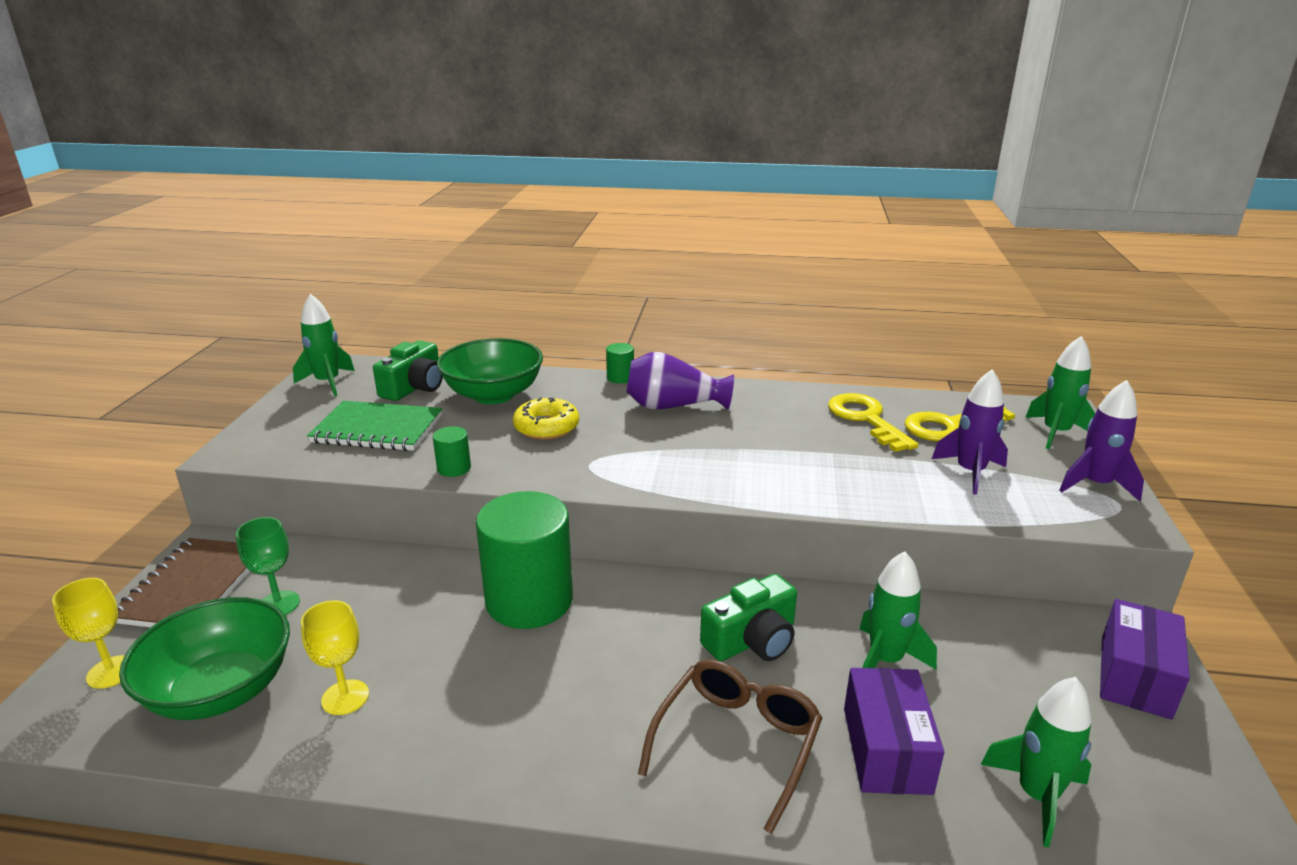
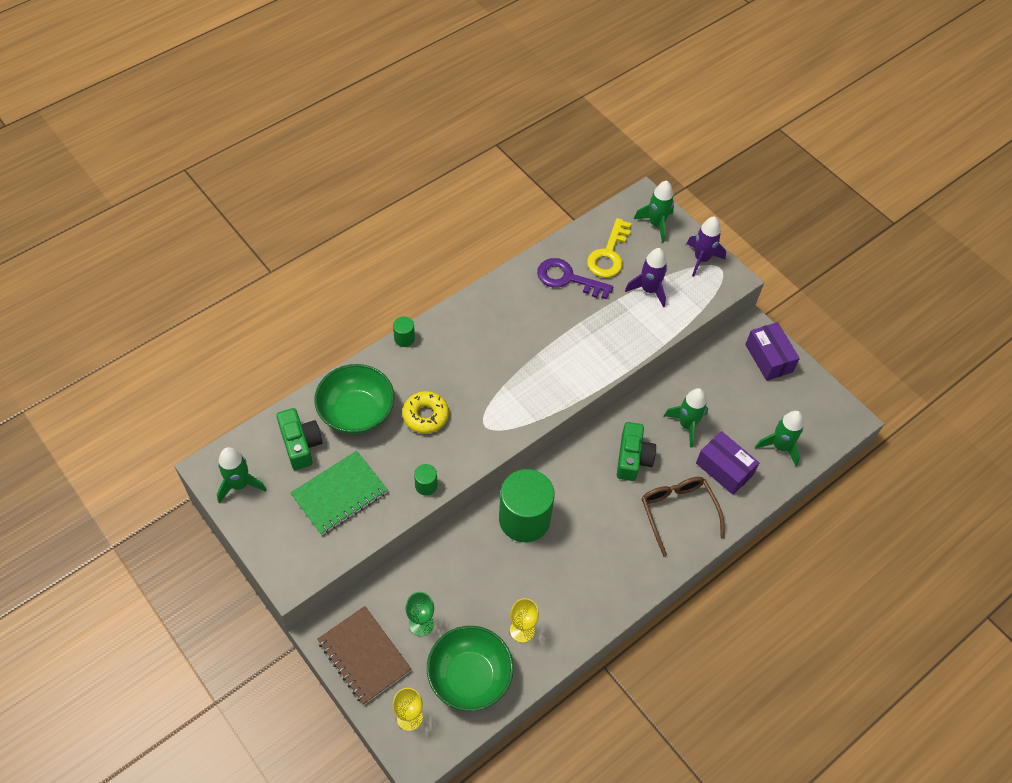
camera: 50 degrees left, 30 degrees up
(673, 406) = (465, 343): purple vase -> none
(866, 419) = (567, 279): yellow key -> purple key

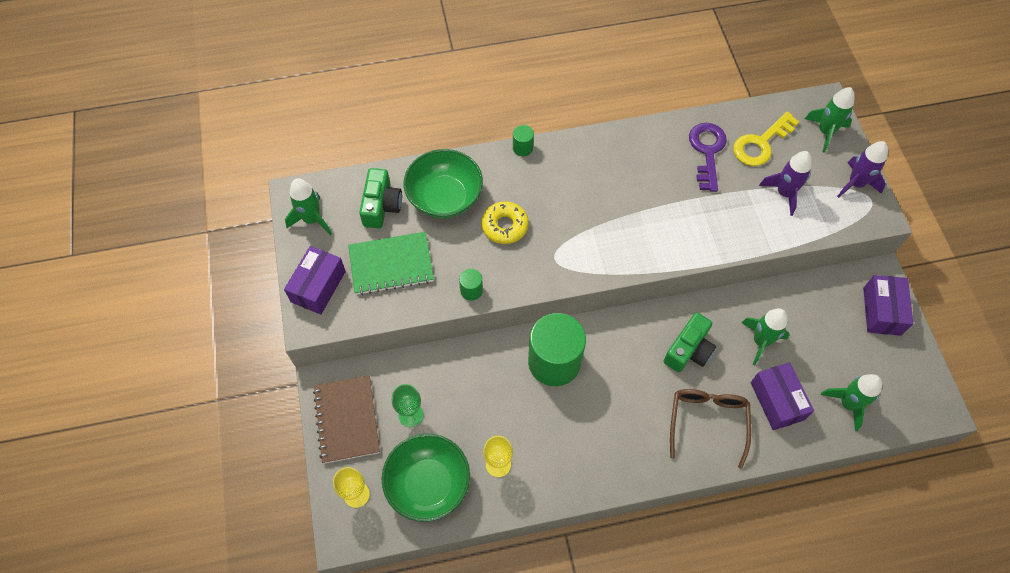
camera: 30 degrees right, 5 degrees up
(281, 543) = (318, 286): none -> purple box
(567, 279) = (707, 151): purple key -> purple key turned 45 degrees clockwise

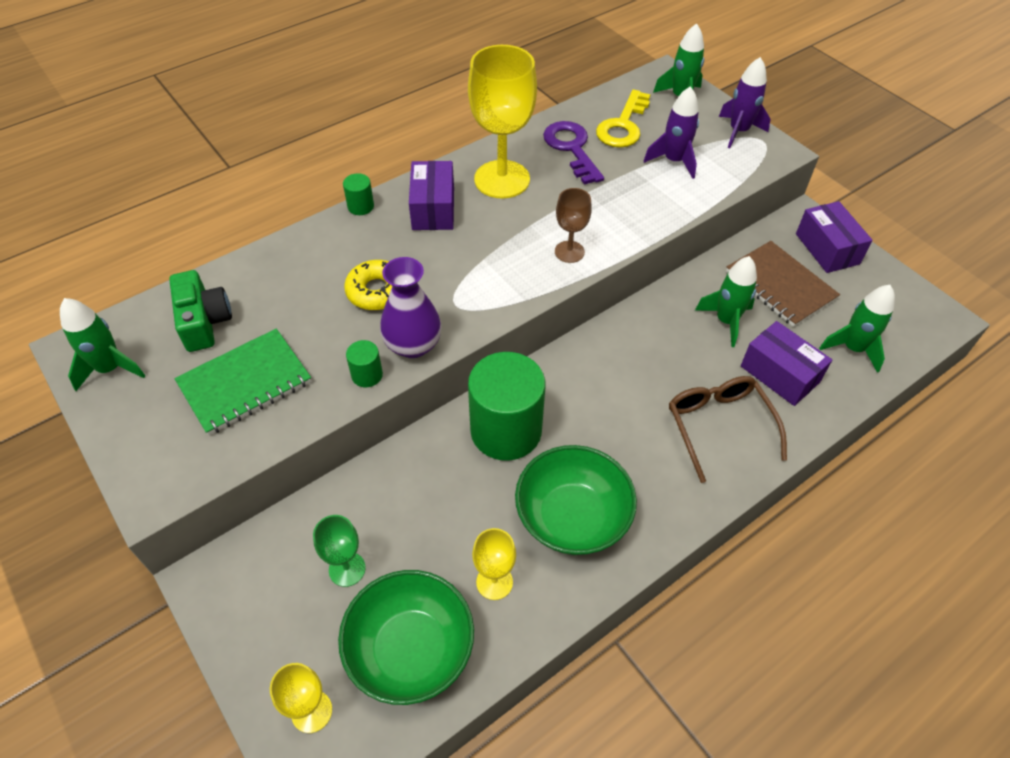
camera: 25 degrees left, 10 degrees down
(318, 286) = (149, 445): purple box -> purple box (433, 208)
(347, 420) = (257, 613): brown notebook -> brown notebook (780, 285)
(445, 197) = (286, 286): green bowl -> green bowl (572, 517)
(511, 279) = (413, 345): none -> purple vase
(638, 161) = (502, 179): none -> yellow goblet
(658, 246) = (569, 252): none -> brown goblet
(689, 350) = (655, 359): green camera -> none

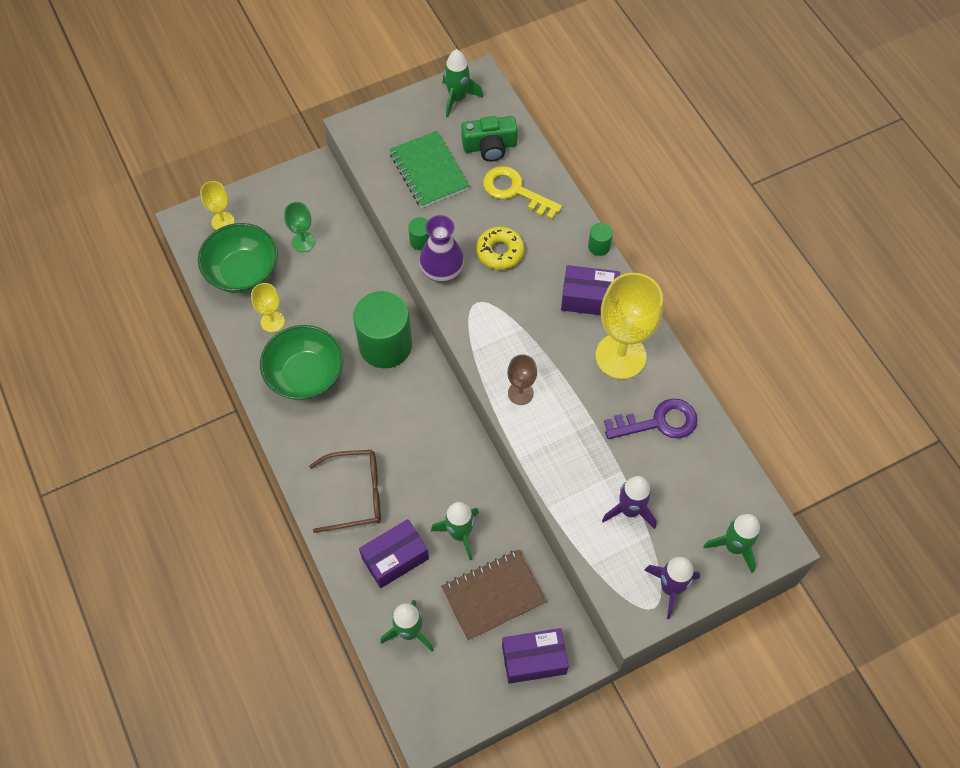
camera: 100 degrees right, 10 degrees up
(623, 125) = (690, 477): yellow key -> yellow key (515, 191)

